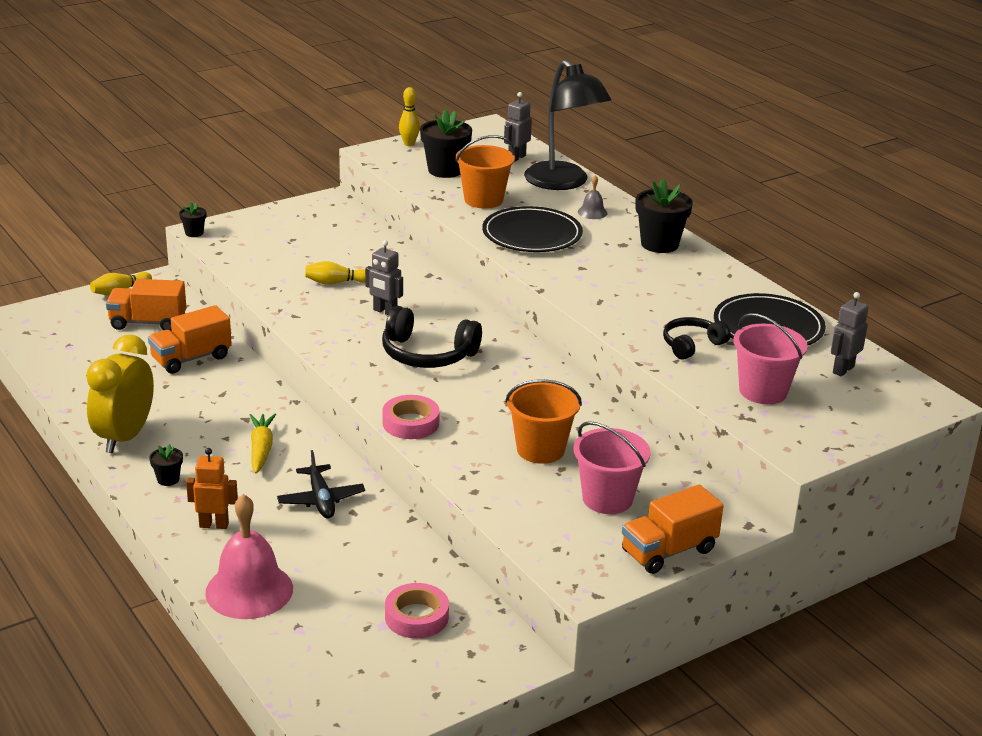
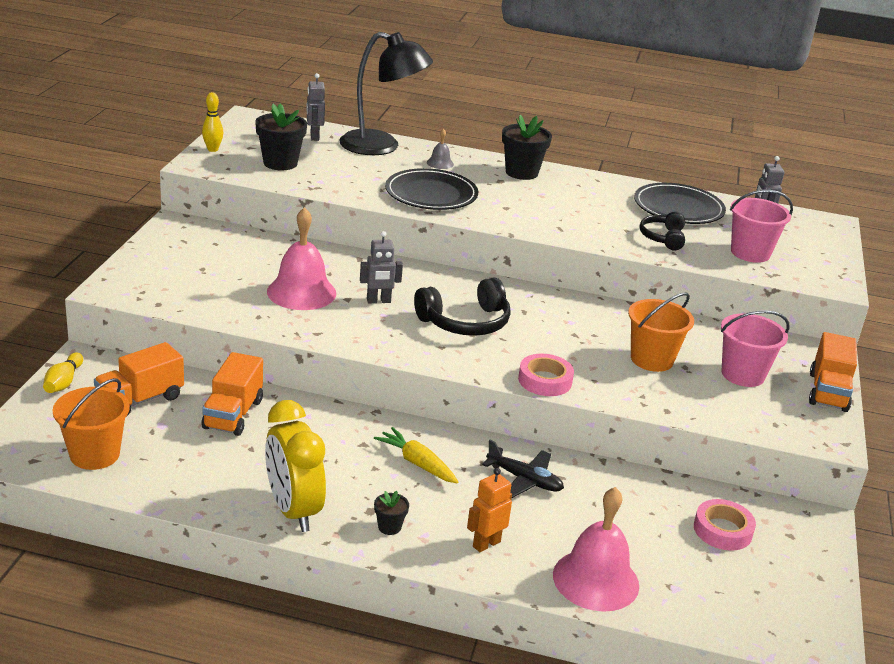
camera: 45 degrees left, 0 degrees up
(194, 233) = (104, 294): black flower pot -> none
(336, 282) = (301, 292): yellow bowling pin -> pink bell
(483, 200) = (350, 178): orange bucket -> orange bucket (94, 454)

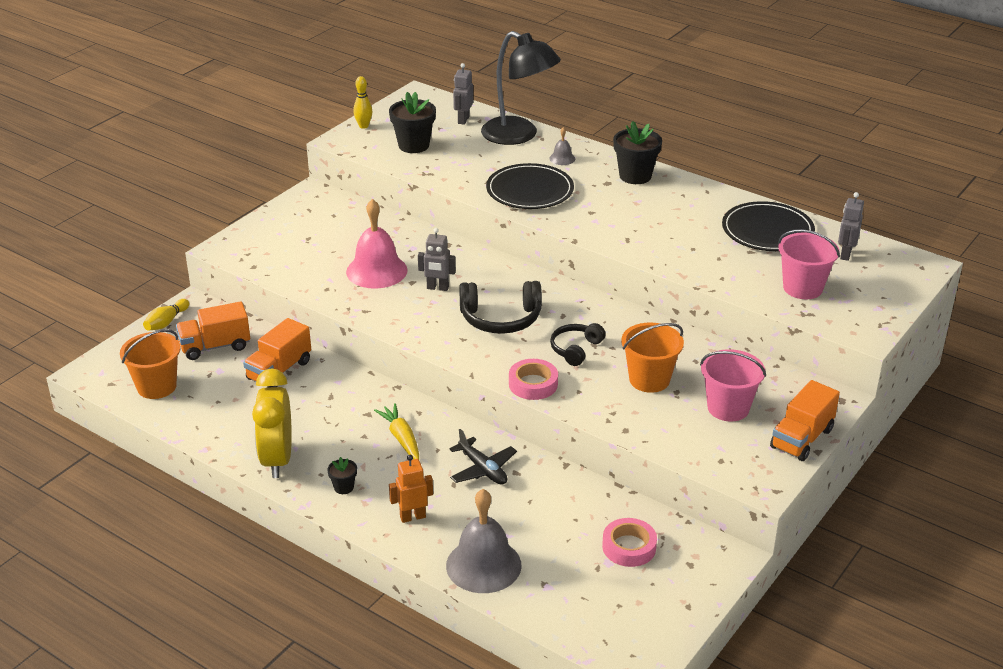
camera: 25 degrees right, 5 degrees up
(596, 580) = (483, 565): pink bell -> grey bell
(663, 238) = (724, 261): black headphones -> black headphones (576, 349)

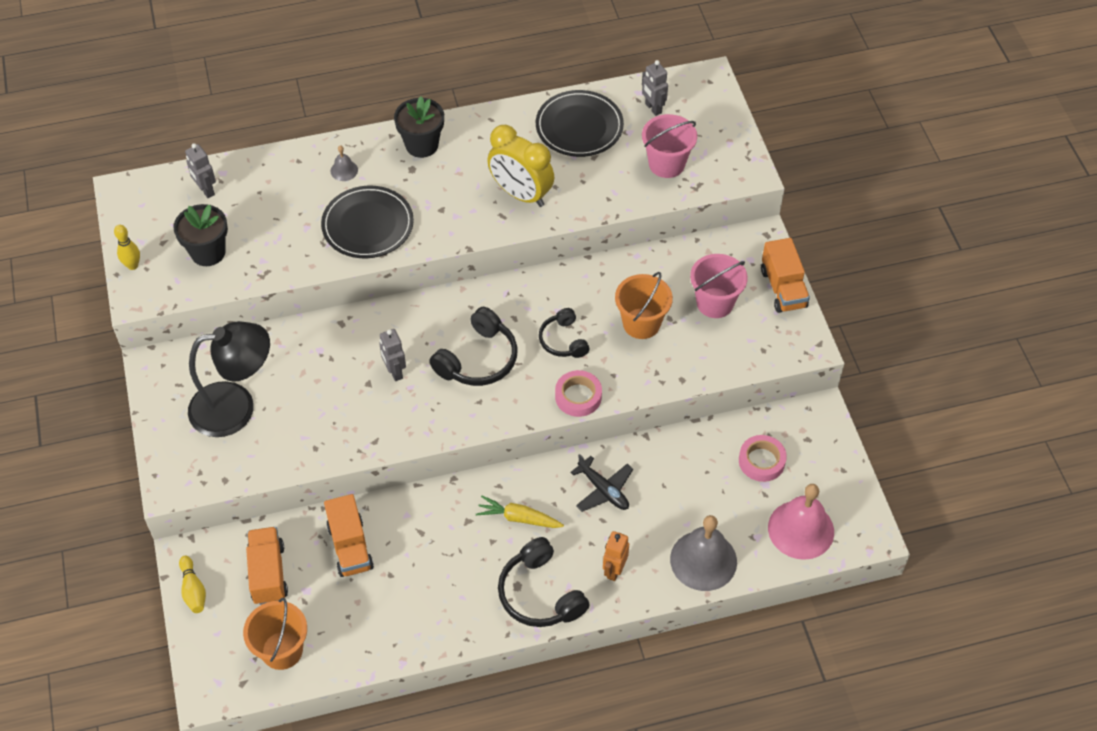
camera: 50 degrees left, 20 degrees up
(215, 346) = (268, 573): orange truck -> orange truck turned 150 degrees clockwise
(277, 459) = (464, 618): yellow clock -> yellow clock (521, 194)
(343, 487) = (540, 594): black flower pot -> black headphones
(376, 271) = (326, 397): pink bell -> pink bell (801, 529)
(437, 288) = (394, 372): grey robot -> grey robot turned 105 degrees clockwise
(483, 469) = (603, 490): black plane -> black plane turned 45 degrees clockwise
(519, 135) = (276, 172): black lamp -> black lamp (236, 407)

